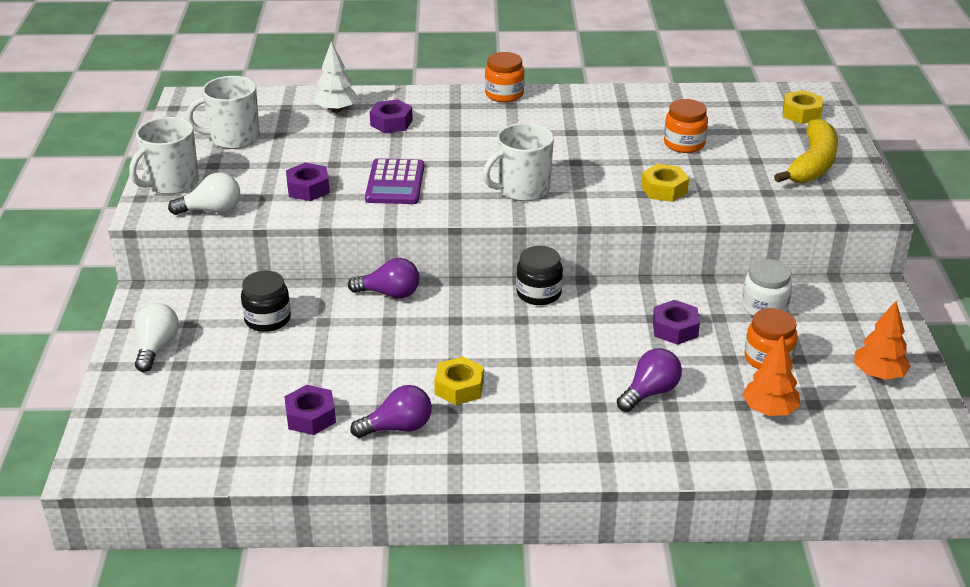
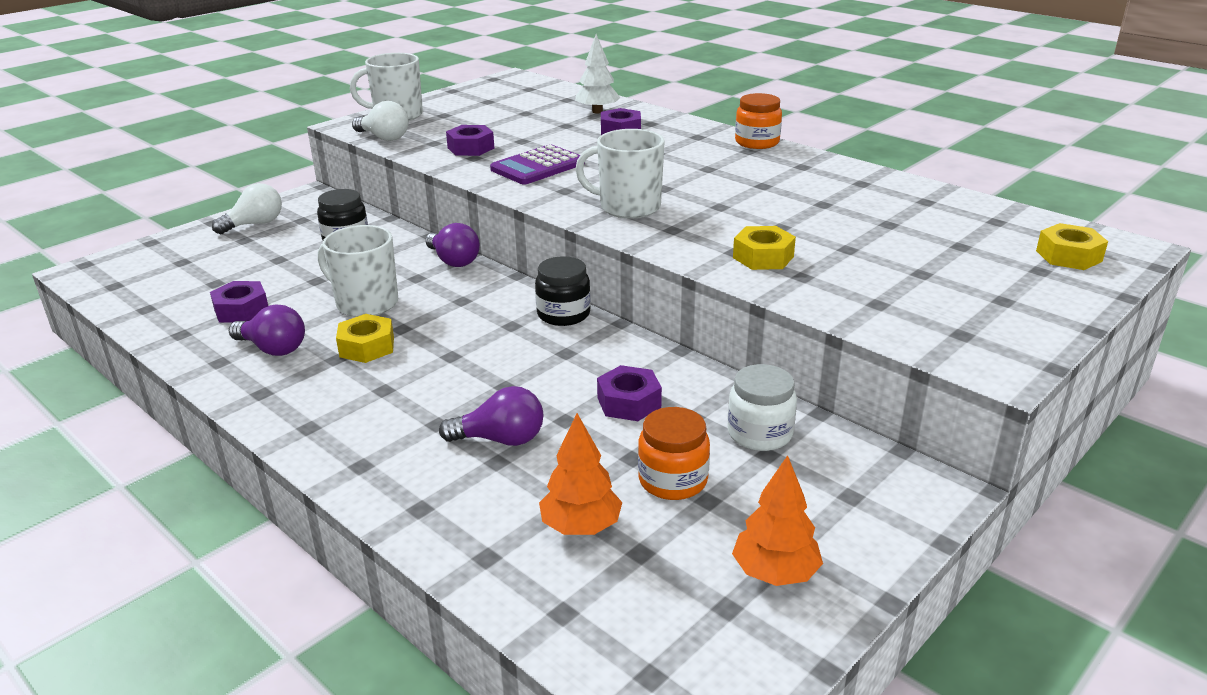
camera: 45 degrees right, 5 degrees down
(233, 138) = (490, 105): white mug -> white mug (366, 303)
(684, 144) = (863, 232): orange jar -> none
(812, 164) = (991, 302): yellow banana -> none

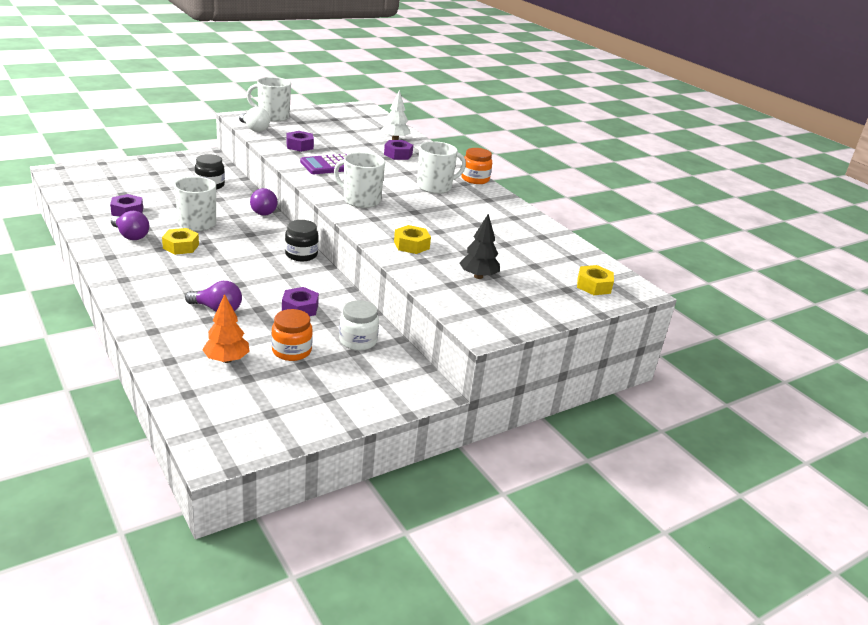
camera: 10 degrees right, 0 degrees up
(255, 224) = (165, 165): white light bulb -> none
(714, 164) = (435, 187): none -> white mug
(775, 573) = (308, 405): orange tree -> none
(903, 282) = (478, 276): none -> black tree

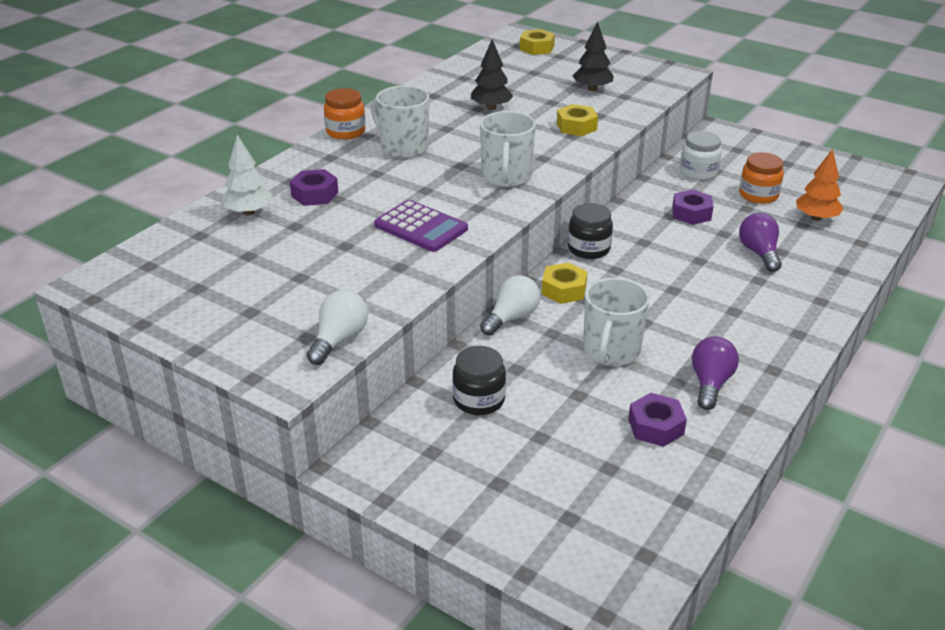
camera: 110 degrees left, 5 degrees up
(181, 246) = (681, 333): yellow nut -> yellow nut (564, 290)
(262, 211) = (511, 318): purple light bulb -> white light bulb
(273, 117) = (250, 348): white mug -> none
(299, 146) = (371, 273): purple nut -> none
(474, 228) = (491, 108): none -> black tree

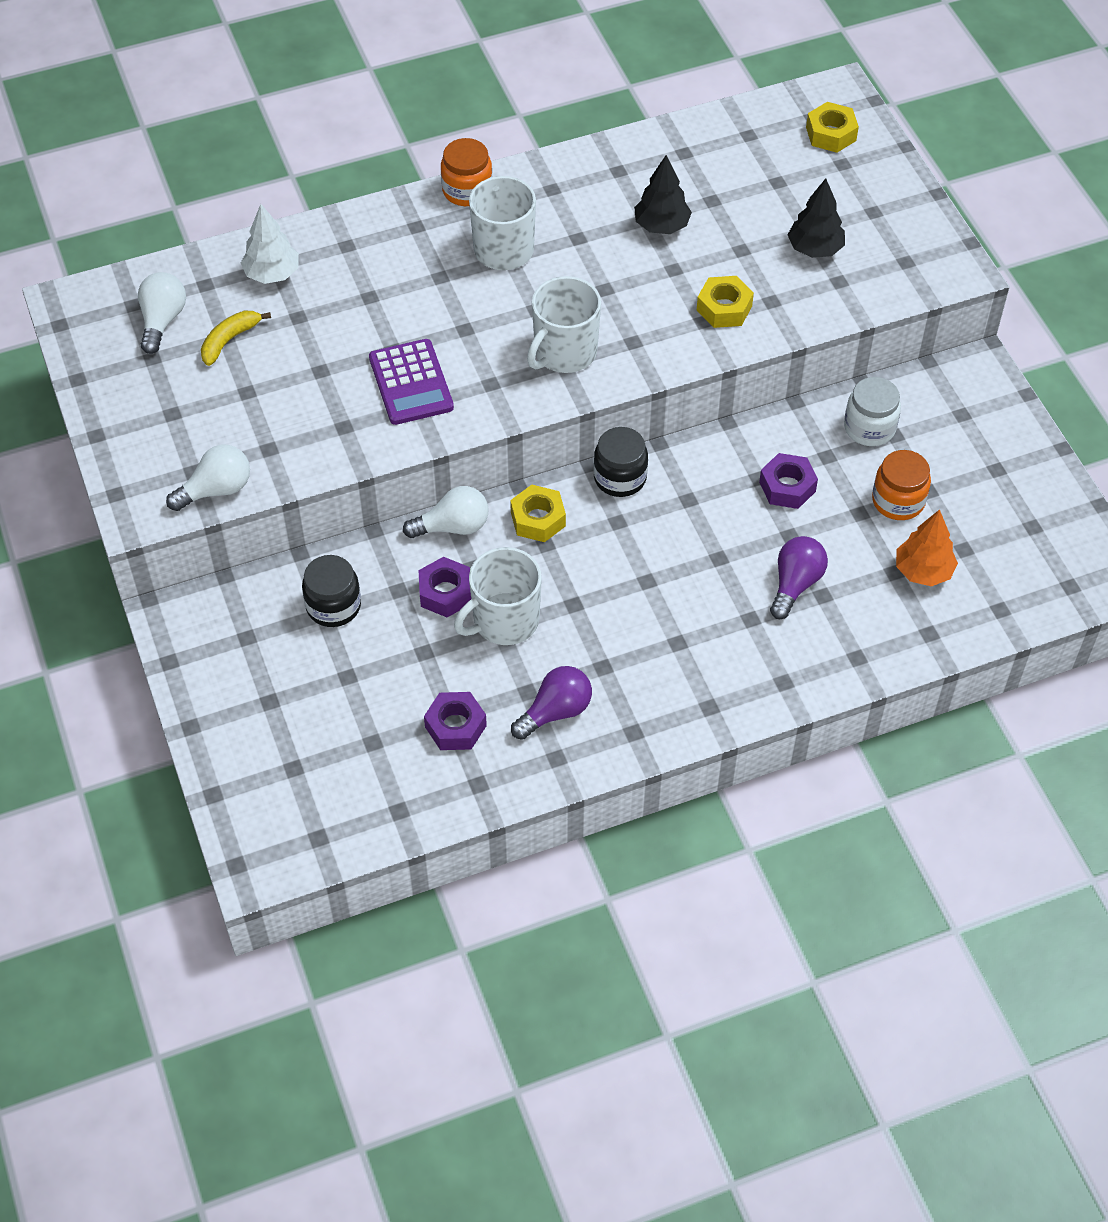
camera: 35 degrees right, 20 degrees up
(184, 265) = (162, 321): none -> white light bulb
(253, 256) = (229, 340): none -> yellow banana
(315, 194) = (353, 279): purple nut -> purple nut (445, 592)

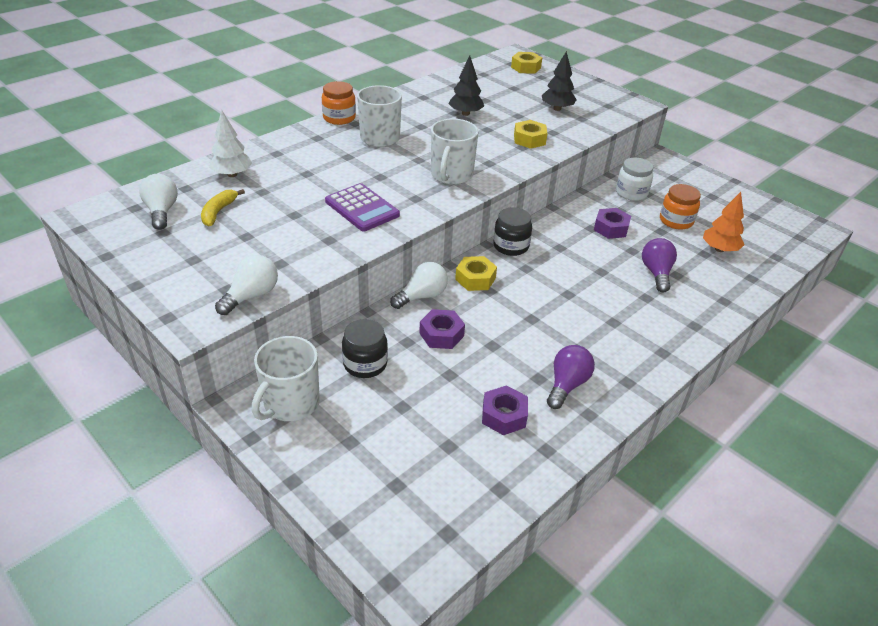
camera: 25 degrees left, 15 degrees down
(504, 621) = (493, 340): white mug -> white mug (290, 403)

